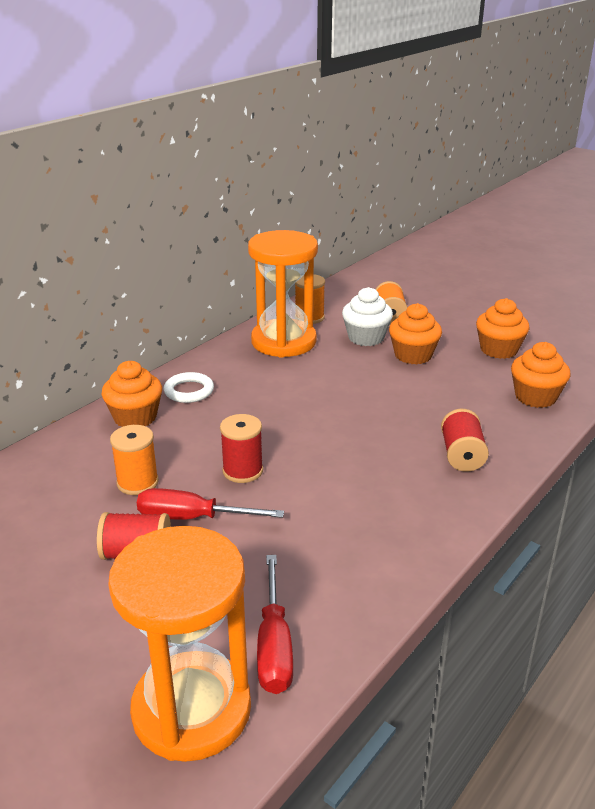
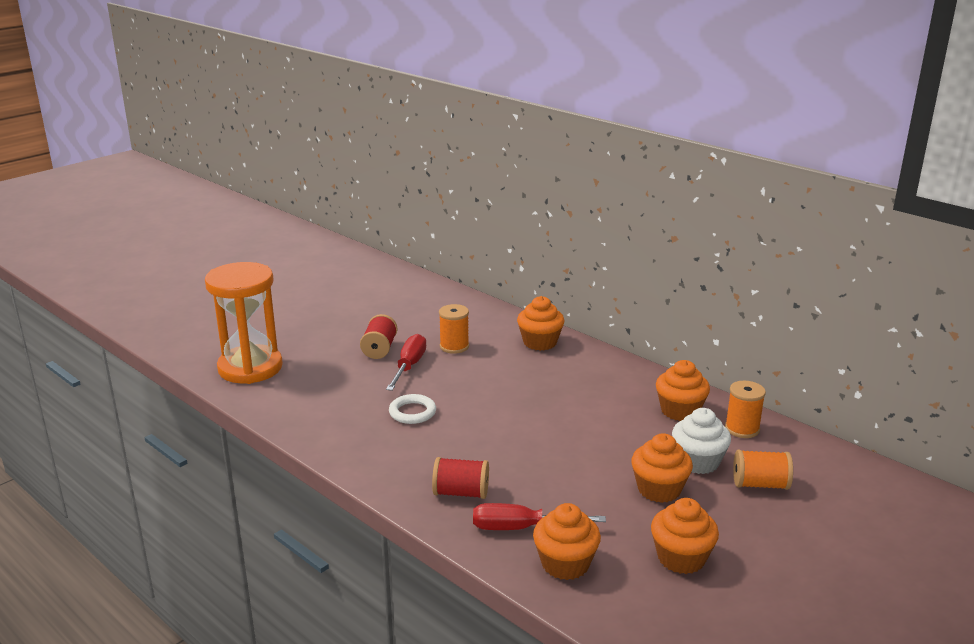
camera: 95 degrees right, 5 degrees down
(189, 391) = (580, 363): white ring -> white ring (412, 412)
(242, 471) = (459, 385): red spool -> none
(274, 645) = (281, 392): red screwdriver -> red screwdriver (521, 528)
(283, 342) = (680, 411): orange hourglass -> orange cupcake

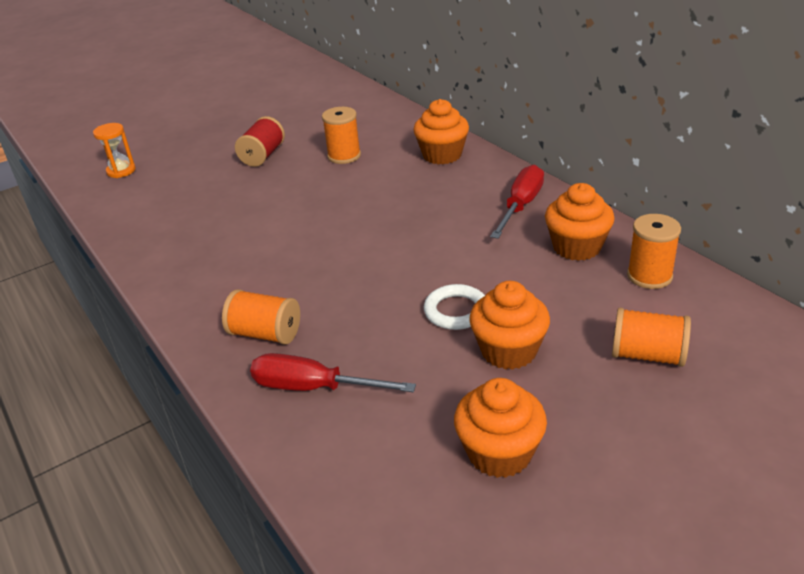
camera: 15 degrees right, 10 degrees up
(250, 368) = (121, 171): orange hourglass -> orange hourglass, size x0.42
(409, 366) = (284, 176): red screwdriver -> red screwdriver (520, 206)
(412, 412) = (261, 230): white ring -> white ring (456, 311)
(461, 493) = (265, 334): red spool -> orange spool
(565, 564) = (345, 444): orange cupcake -> none
(698, 462) = (574, 317): white cupcake -> none

